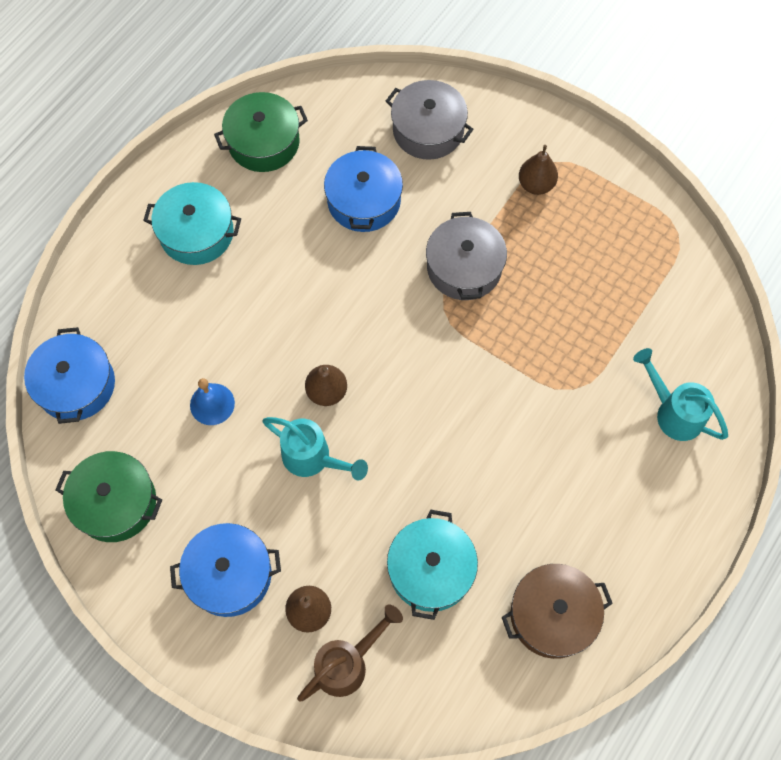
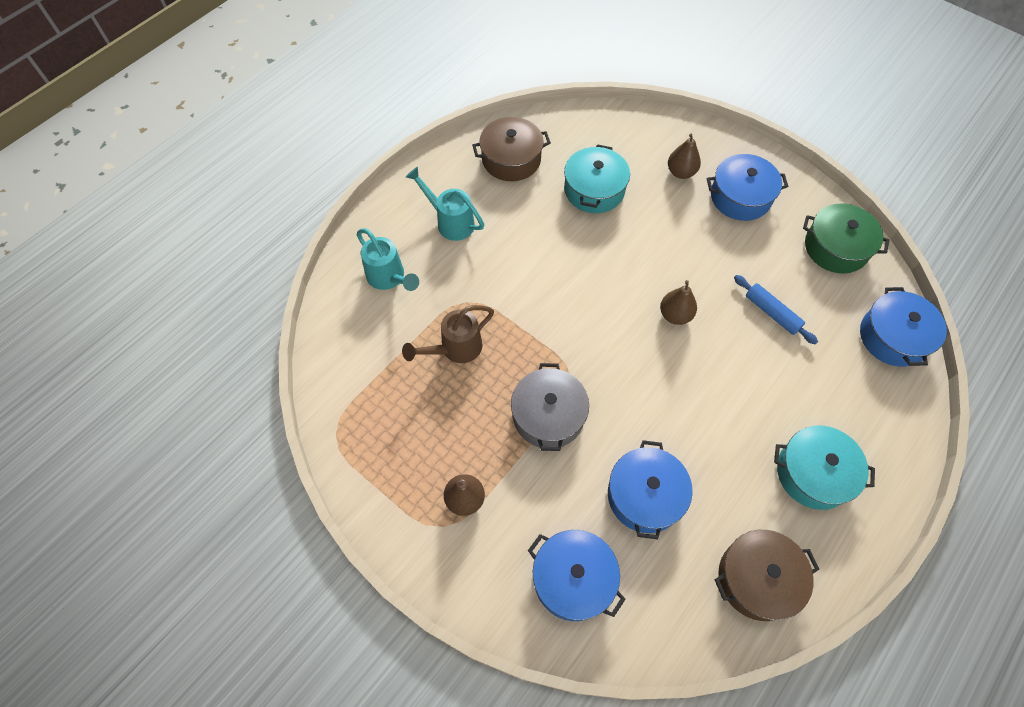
camera: 175 degrees left, 5 degrees down
(212, 404) = (772, 313): blue bell -> blue rolling pin
(264, 142) = (757, 579): green pot -> brown pot
(313, 459) = (683, 266): turquoise watering can -> turquoise watering can (450, 221)
(348, 663) = (653, 144): brown watering can -> brown watering can (455, 349)
(428, 130) = (573, 579): grey pot -> blue pot

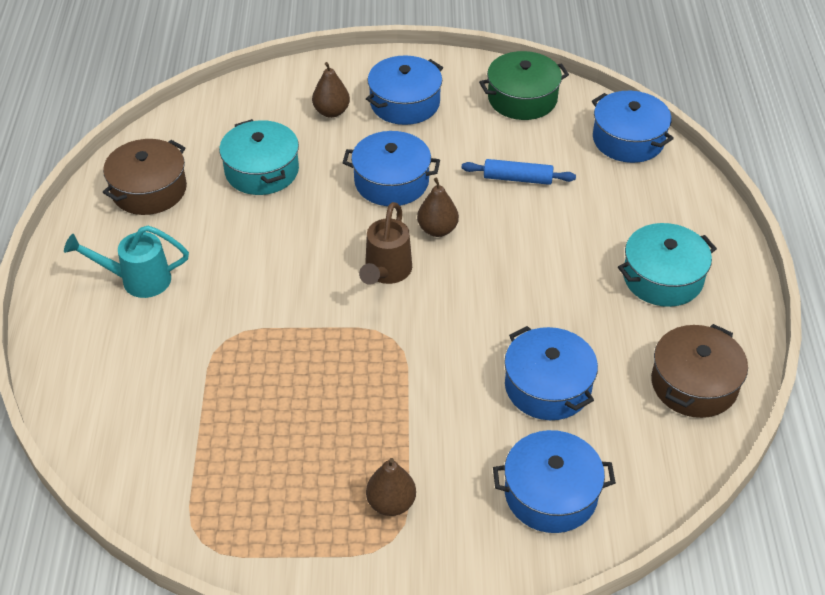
camera: 40 degrees left, 15 degrees down
(389, 278) = (120, 369): turquoise watering can -> none
(455, 349) = (254, 386): brown watering can -> brown watering can (386, 273)
(548, 415) = (401, 382): grey pot -> none
(675, 255) = (391, 181): none -> blue pot

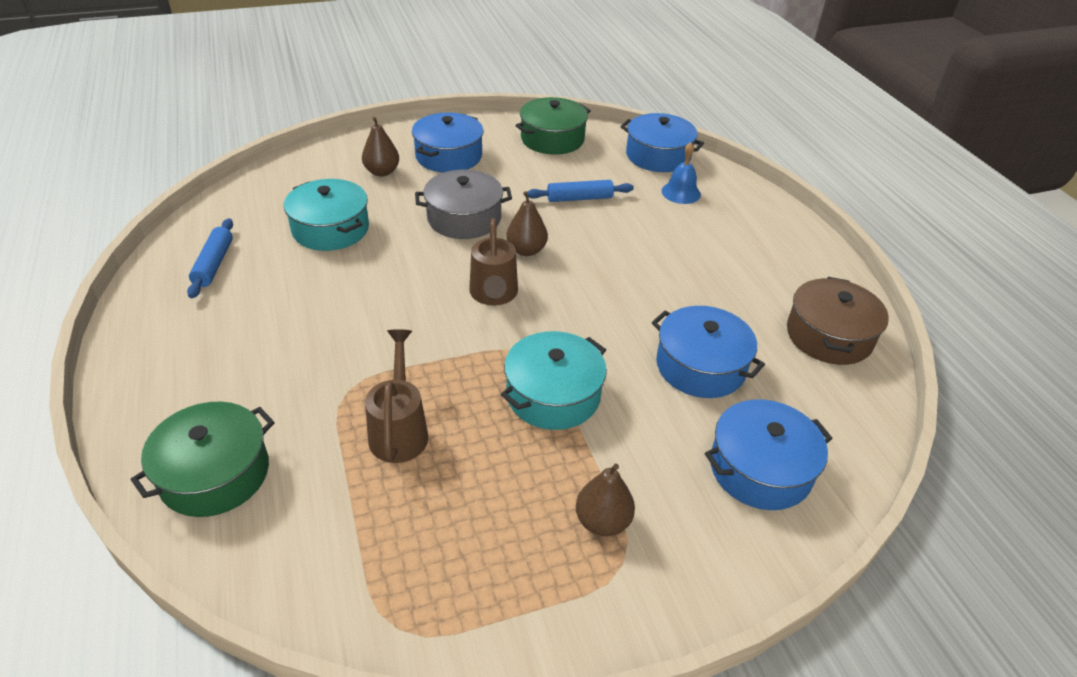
camera: 20 degrees left, 5 degrees down
(102, 388) = (215, 474): none -> green pot
(137, 280) = (225, 351): turquoise watering can -> none
(149, 190) = (214, 264): brown pot -> blue rolling pin
(256, 384) = (399, 429): none -> brown watering can
(391, 181) = (464, 218): blue pot -> grey pot
(629, 191) = (681, 192): none -> blue bell
(662, 278) = (748, 254): turquoise pot -> turquoise pot (553, 395)

